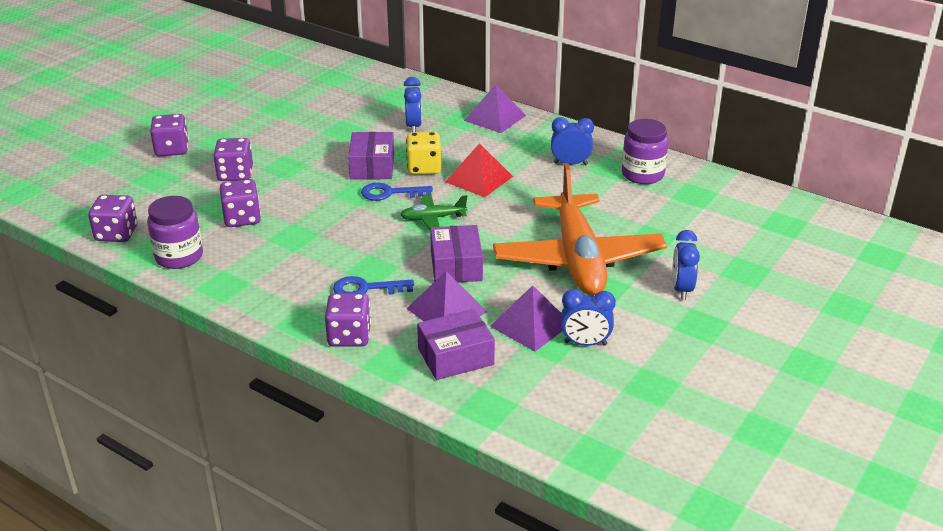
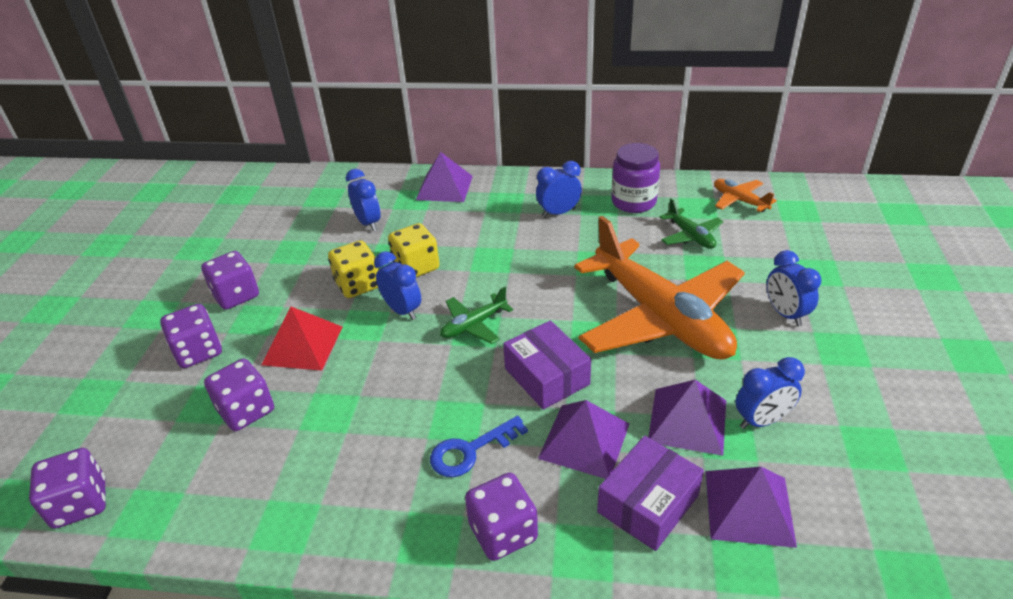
camera: 25 degrees left, 5 degrees up
(172, 149) = (92, 346): purple dice -> purple dice (236, 295)
(179, 257) = (194, 504): purple jar -> none
(372, 167) = (358, 285): purple box -> yellow dice
(390, 193) = (402, 310): blue key -> blue clock
(479, 179) = (483, 260): red pyramid -> red pyramid (302, 345)
(522, 383) = (749, 507): none -> purple pyramid
(664, 213) = (690, 236): none -> green plane
(738, 201) = (739, 201): none -> orange plane

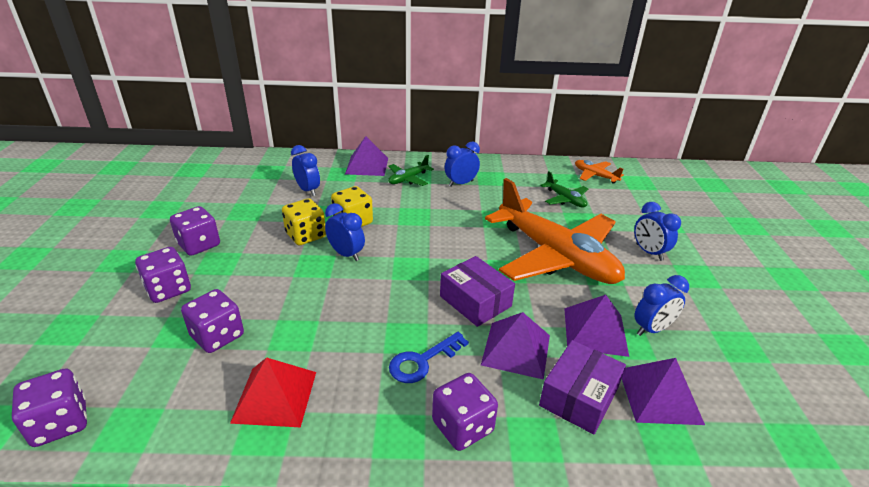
camera: 10 degrees left, 5 degrees down
(302, 345) = (263, 282): red pyramid -> red pyramid (275, 396)
(473, 325) = (408, 264): green plane -> green plane (408, 179)
(633, 202) = (517, 176): purple jar -> none

